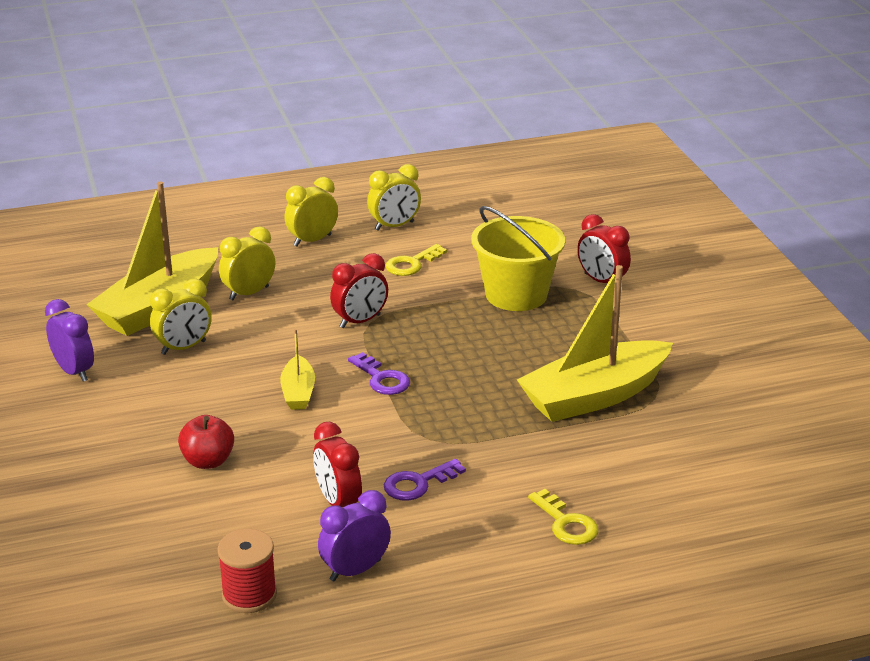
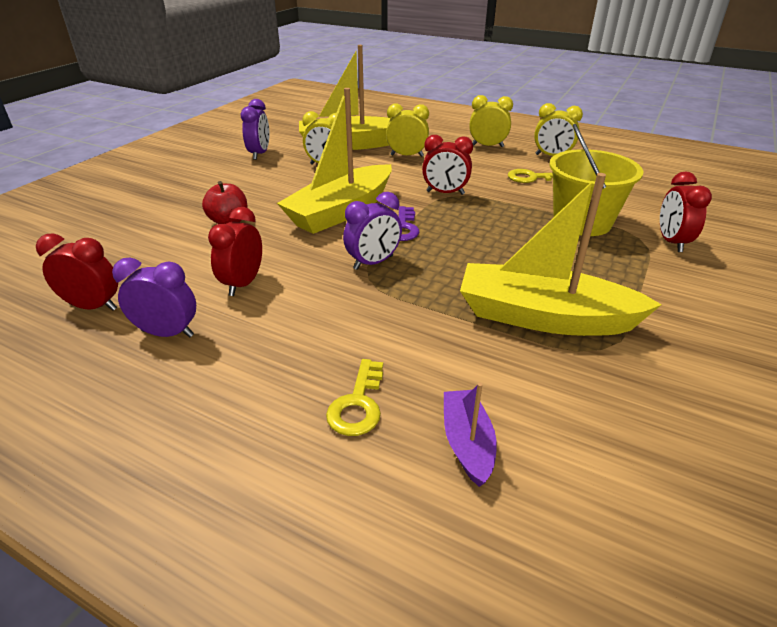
camera: 45 degrees right, 5 degrees up
(249, 595) = (93, 306): red spool -> red clock
(298, 392) = (341, 211): yellow boat -> yellow boat, size x2.09
(411, 424) = (373, 263): none -> purple clock
(418, 483) = (309, 302): purple key -> none
(656, 502) = (467, 443): none -> purple boat

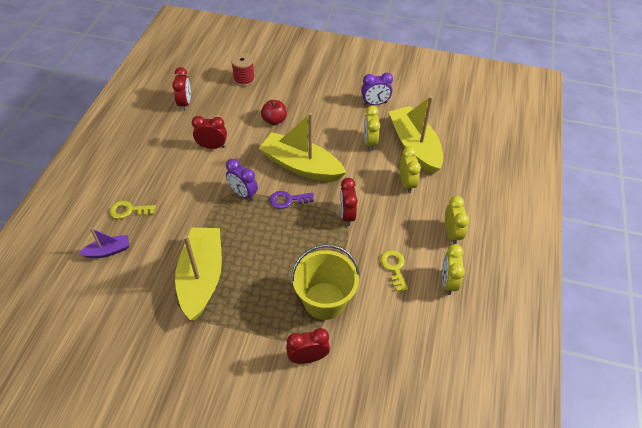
camera: 75 degrees right, 15 degrees up
(101, 238) = (244, 79): none -> red spool
(167, 333) = (169, 134): purple clock -> none

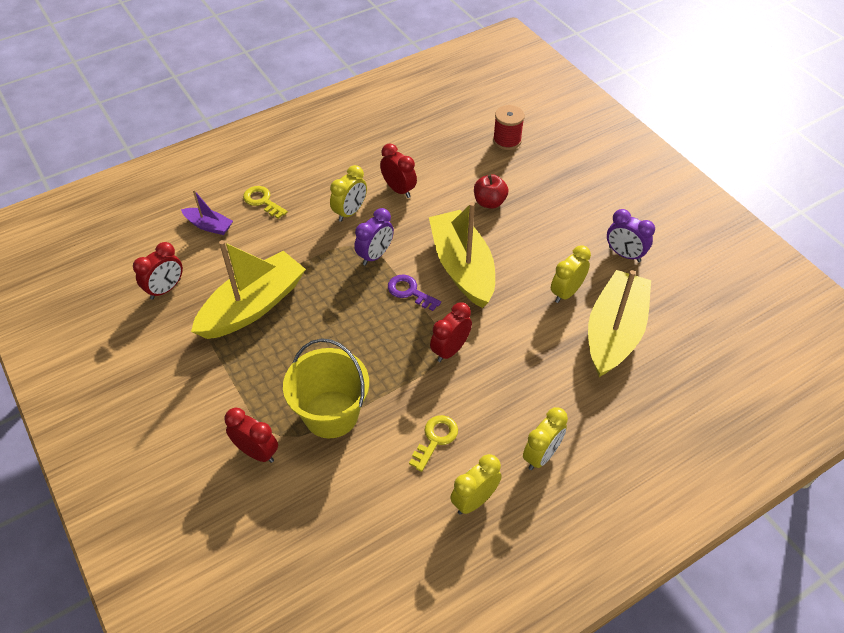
camera: 45 degrees right, 0 degrees up
(185, 103) = (421, 130): red clock -> red clock (165, 289)
(243, 194) = (375, 255): purple clock -> purple clock turned 135 degrees counterclockwise
(406, 183) = (555, 365): yellow clock -> yellow clock (350, 212)

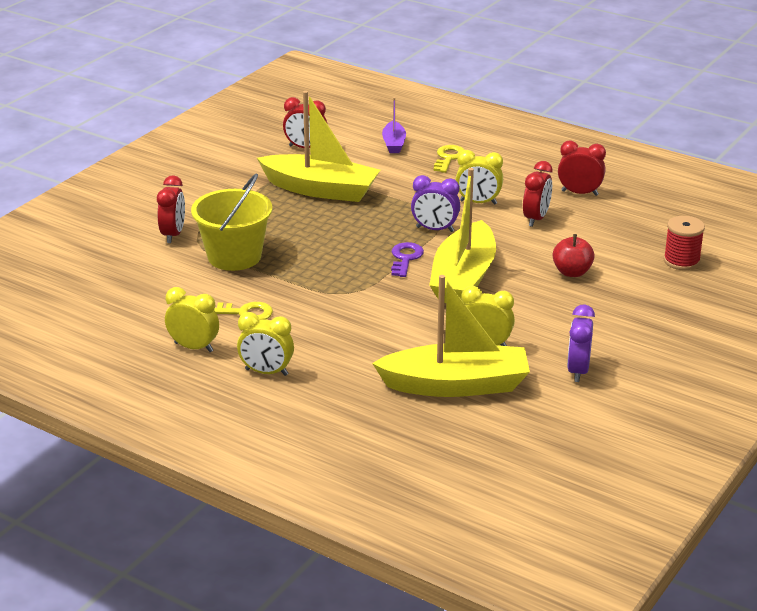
camera: 65 degrees right, 20 degrees down
(450, 350) = (352, 296): red clock -> red clock (579, 193)
(462, 267) = (463, 278): yellow boat -> yellow boat turned 150 degrees clockwise

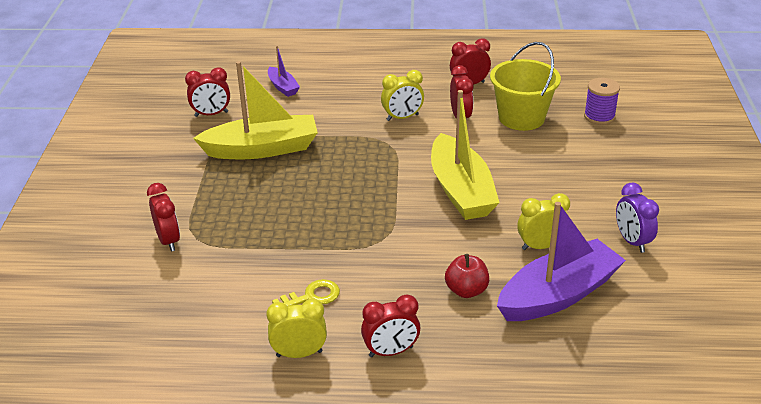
camera: 30 degrees left, 5 degrees up
(234, 256) = (247, 242): yellow bucket -> yellow bucket (521, 118)
(266, 372) = (391, 352): yellow clock -> red clock
(405, 258) = (396, 189): purple key -> none
(435, 229) = (393, 153): purple clock -> none
(448, 158) = (339, 86): yellow key -> none
(455, 385) = (558, 295): yellow boat -> purple boat
(572, 272) = (535, 154): red apple -> red apple (466, 290)
(681, 261) = (599, 116): red spool -> purple spool

